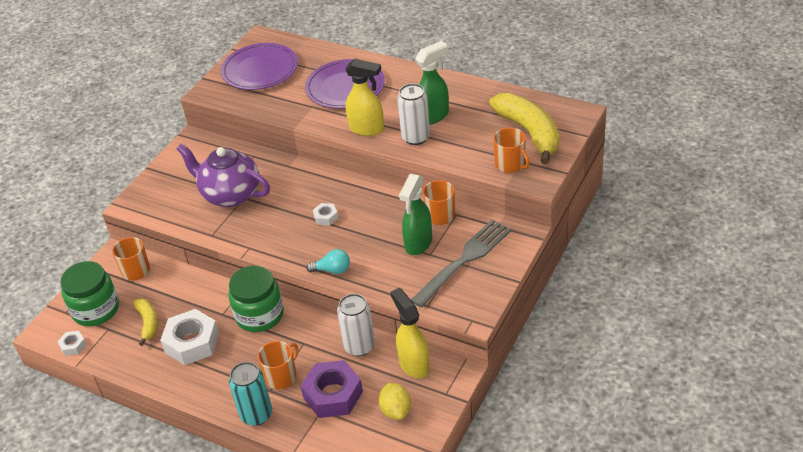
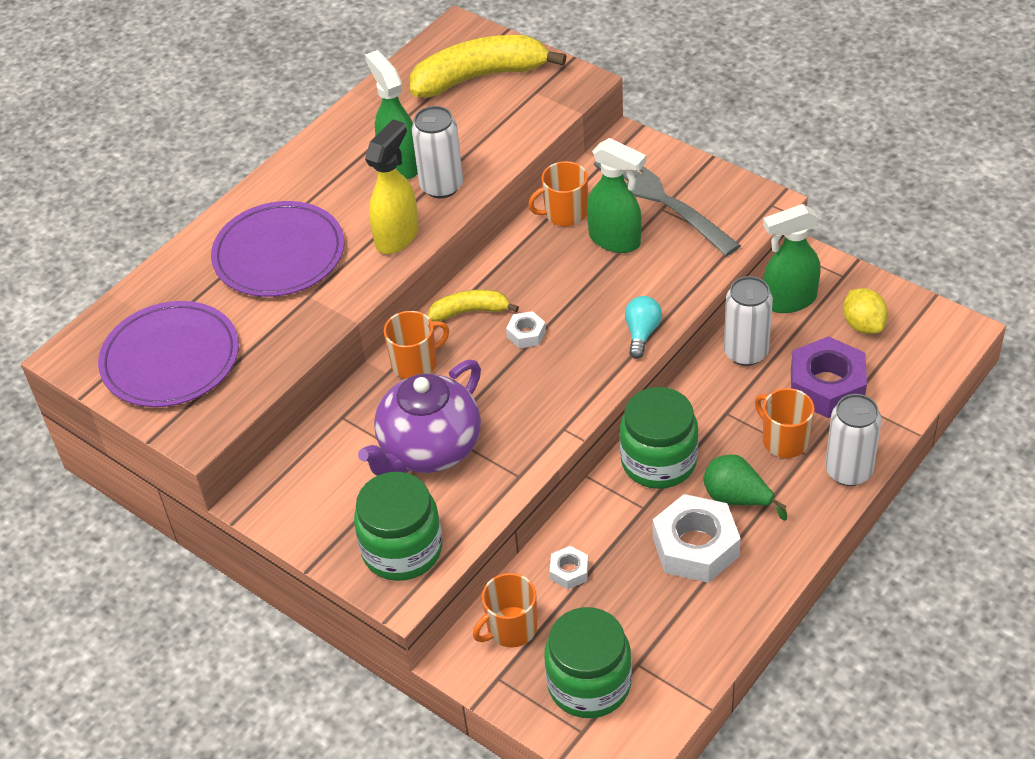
camera: 80 degrees left, 5 degrees up
(73, 346) = (665, 714): white nut -> white nut (569, 571)
(148, 323) = (640, 606): yellow banana -> yellow banana (470, 311)
(158, 199) = (402, 550): none -> green jar
(230, 358) = (737, 499): none -> green pear
(256, 415) = (848, 471): turquoise can -> white can
(396, 410) = (863, 325): yellow lemon -> yellow lemon turned 75 degrees clockwise
(413, 364) = (788, 301): yellow spray bottle -> green spray bottle
(510, 164) = (539, 102): orange mug -> orange mug (415, 363)

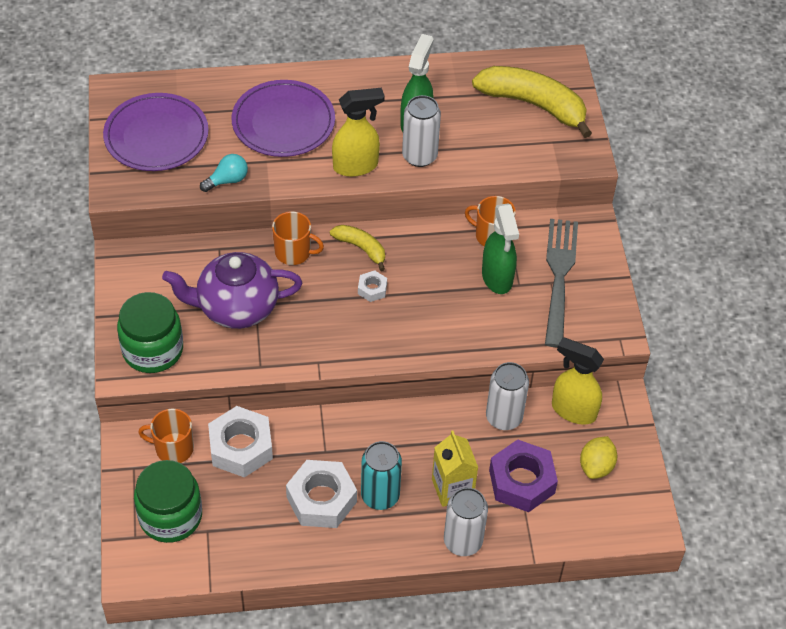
camera: 40 degrees right, 5 degrees up
(569, 571) = (241, 447): white nut -> white nut, size x2.10
(641, 333) = (434, 347): turquoise light bulb -> turquoise light bulb (227, 180)
(658, 461) = (368, 433): green jar -> none
(737, 499) = (380, 496): green pear -> turquoise can
(784, 440) = (452, 488): orange mug -> yellow carton
(788, 301) = (573, 410): green spray bottle -> yellow spray bottle

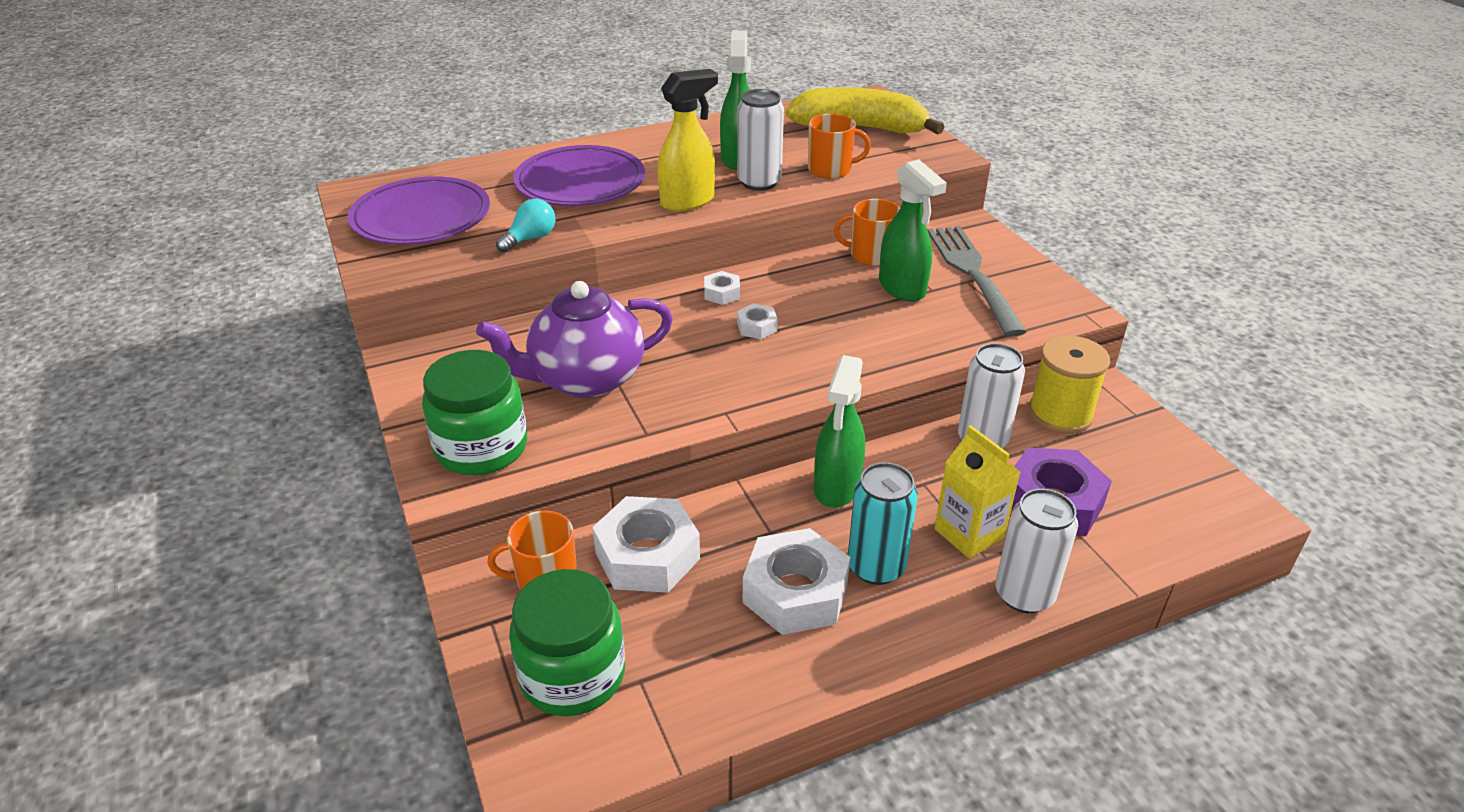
camera: 15 degrees left, 15 degrees down
(294, 252) = (638, 312): orange mug -> orange mug (830, 170)
(361, 248) = (722, 293): yellow banana -> white nut
(383, 429) = (836, 487): none -> green spray bottle
(573, 410) = (1060, 414): yellow spray bottle -> yellow spool
(596, 466) = (1131, 464): yellow lemon -> none

